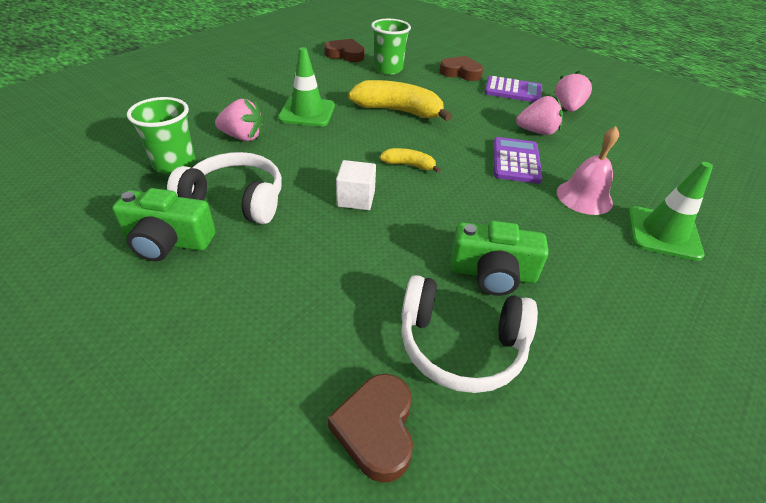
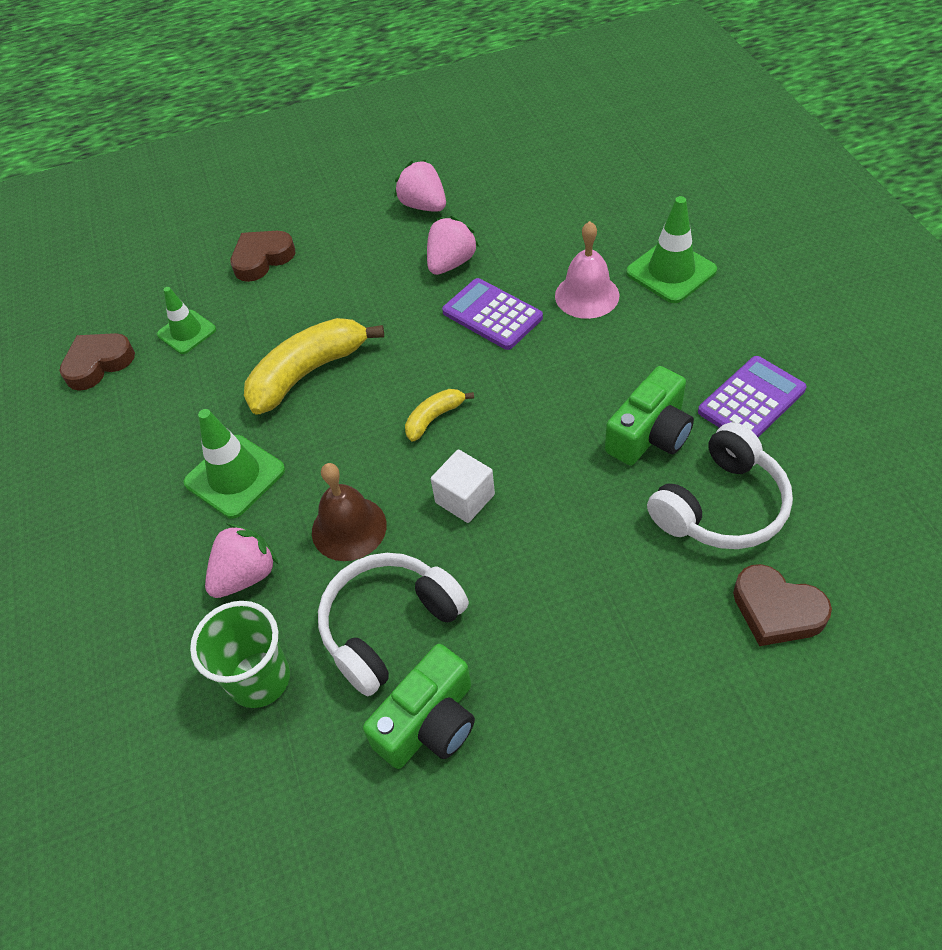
camera: 50 degrees left, 10 degrees up
(299, 161) = (349, 528): none -> brown bell
(388, 69) = (186, 332): green cup -> green traffic cone
(513, 91) = (348, 232): purple calculator -> purple calculator (751, 401)

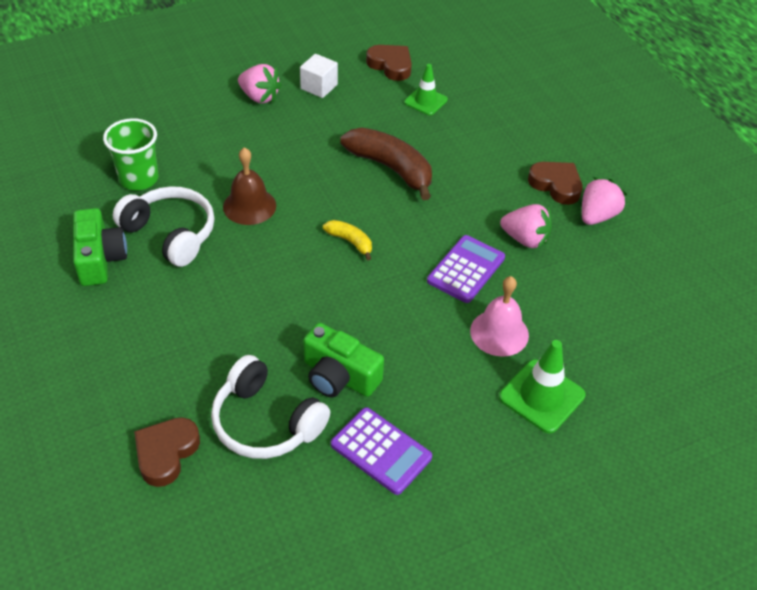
camera: 75 degrees right, 5 degrees down
(235, 476) = (293, 145): green traffic cone -> none
(246, 575) = (214, 162): pink strawberry -> pink strawberry (259, 97)
(262, 259) = (510, 128): brown heart -> brown heart (556, 185)
(308, 372) = (391, 168): yellow banana -> brown banana
(429, 722) = (100, 259): green camera -> green camera turned 135 degrees counterclockwise
(465, 498) = (274, 264): white cube -> white cube (319, 87)

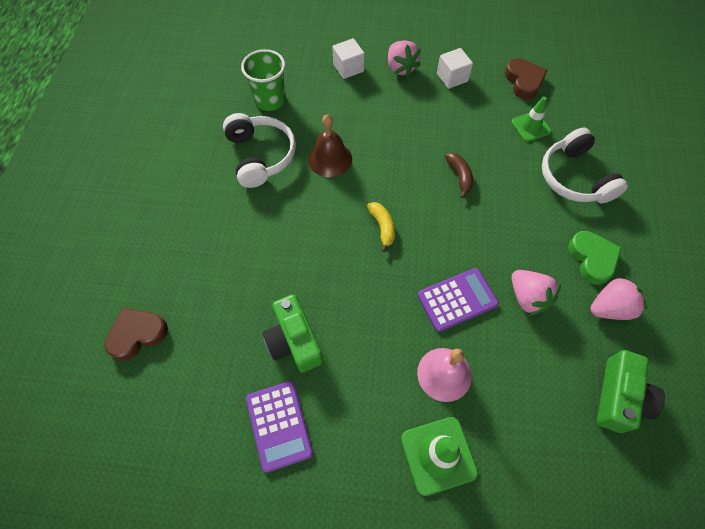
camera: 35 degrees right, 15 degrees up
(100, 259) = (202, 153): green camera -> green camera (619, 397)
(203, 117) = (348, 68): none -> white cube
(266, 422) = (217, 349): white headphones -> white headphones (574, 178)
(391, 168) = (459, 176): brown banana -> brown banana, size x0.50
(556, 185) = (592, 259): brown heart -> green heart

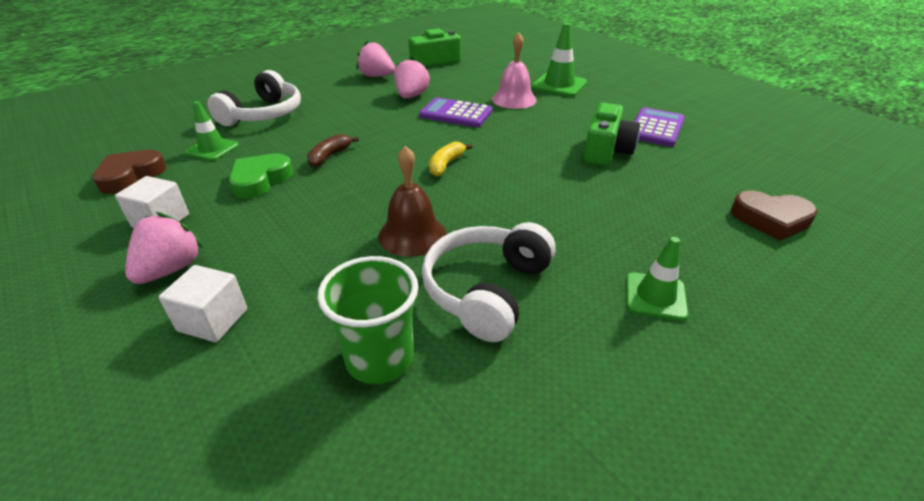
camera: 135 degrees left, 25 degrees down
(181, 209) = (655, 296): none -> green traffic cone
(592, 259) = (343, 89): green heart -> green heart (260, 180)

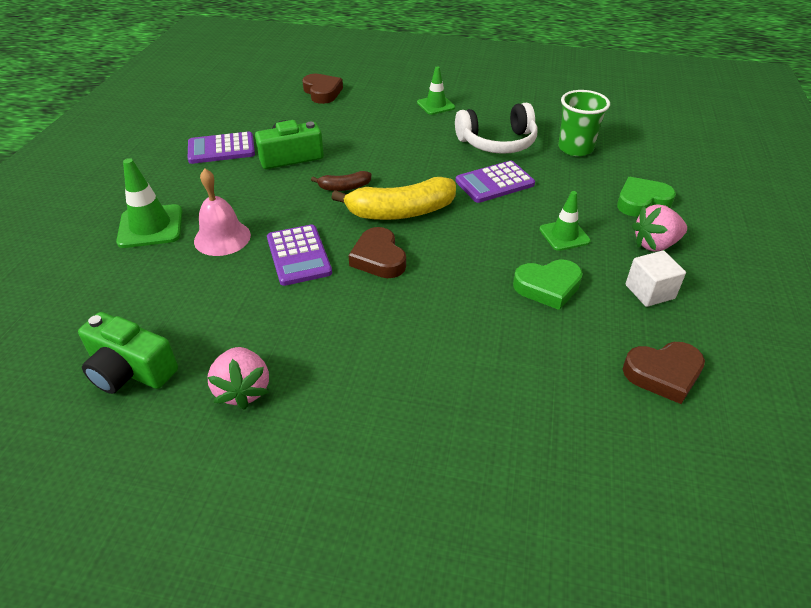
camera: 130 degrees left, 5 degrees up
(212, 149) = (563, 365): green traffic cone -> green traffic cone (564, 235)
(213, 320) = (641, 202): white cube -> green heart
(264, 114) = (462, 399): white headphones -> none
(329, 156) = (468, 277): brown banana -> brown banana (344, 187)
(407, 135) = (378, 258): none -> brown heart
(411, 96) = (283, 312): pink strawberry -> none
(412, 234) = (494, 183): brown bell -> purple calculator
(446, 165) = (400, 212): yellow banana -> yellow banana, size x1.98

